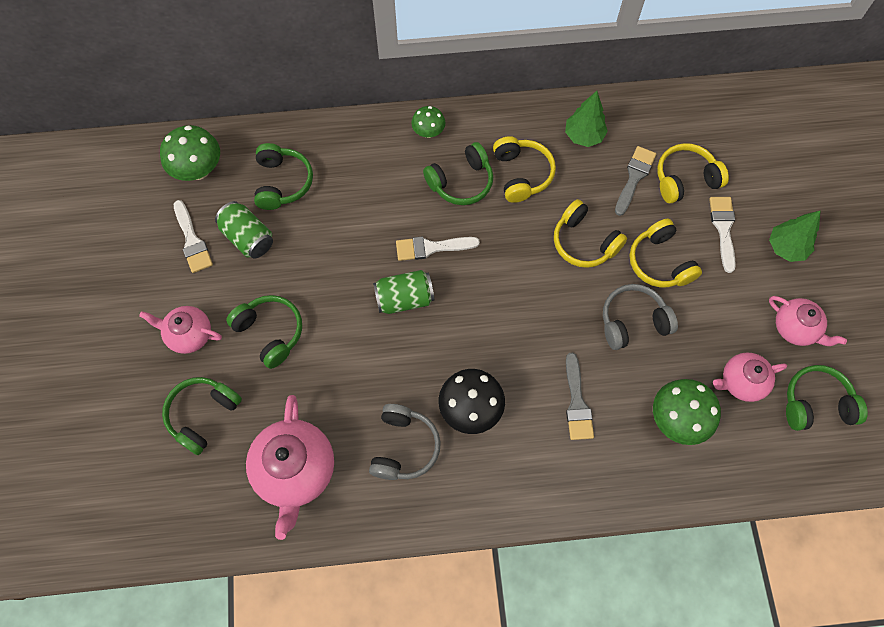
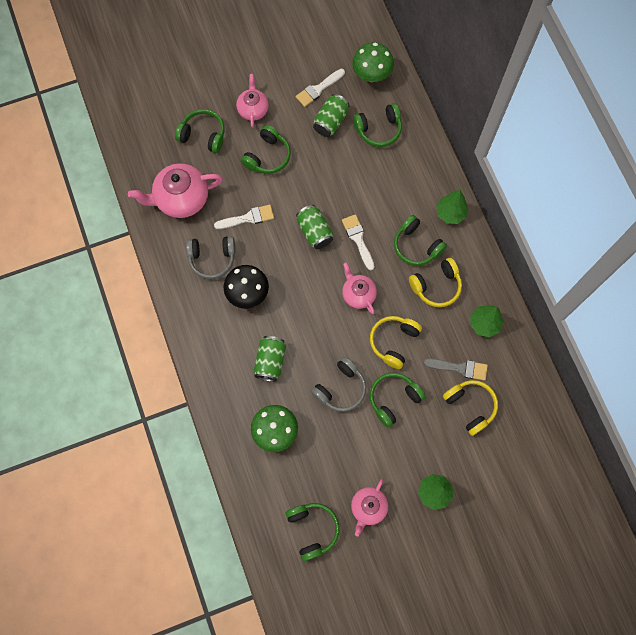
camera: 75 degrees right, 5 degrees up
(428, 132) = (450, 213): green mushroom -> green tree
(577, 402) = (270, 361): grey brush -> green can
(633, 322) = (340, 388): grey headphones -> grey headphones turned 75 degrees clockwise
(660, 262) = (393, 399): yellow headphones -> green headphones
(723, 229) = (436, 442): white brush -> white brush (248, 218)
(741, 382) = (315, 472): pink teapot -> pink teapot (358, 294)

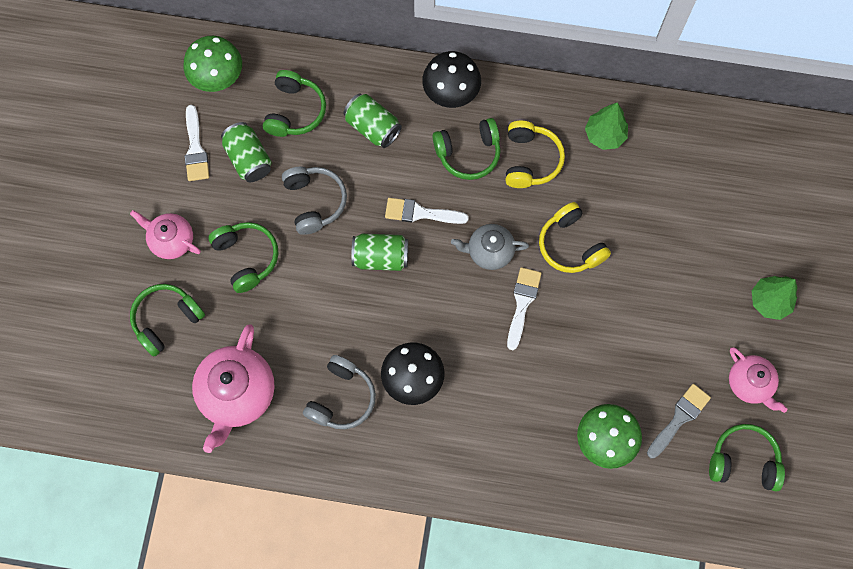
camera: 60 degrees left, 0 degrees up
(248, 218) = (314, 326): white brush -> white brush (522, 303)
(270, 361) = (514, 399): green can -> green can (372, 127)
(340, 388) = (593, 336): grey headphones -> grey headphones (314, 202)
(358, 294) = (489, 251): pink teapot -> grey teapot
(393, 399) = (639, 284): green headphones -> none
(450, 213) = (451, 93): green tree -> black mushroom
(459, 368) = (641, 191): grey brush -> grey brush (679, 418)
(470, 406) = (692, 206): yellow headphones -> none

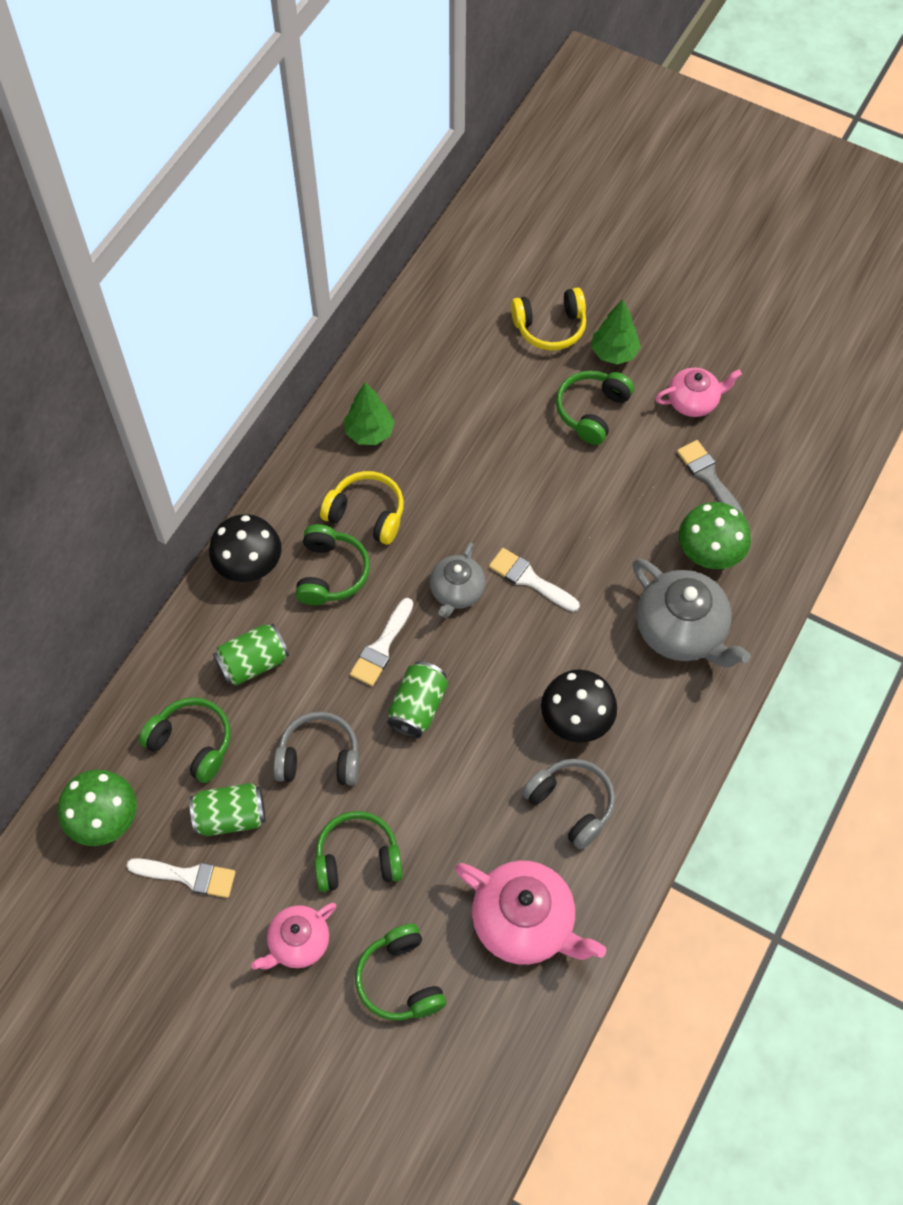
camera: 70 degrees left, 10 degrees down
(523, 438) = (681, 631): none -> grey teapot
(570, 245) = (481, 509): yellow headphones -> yellow headphones (550, 327)
(743, 461) = (771, 437): green headphones -> green headphones (592, 411)

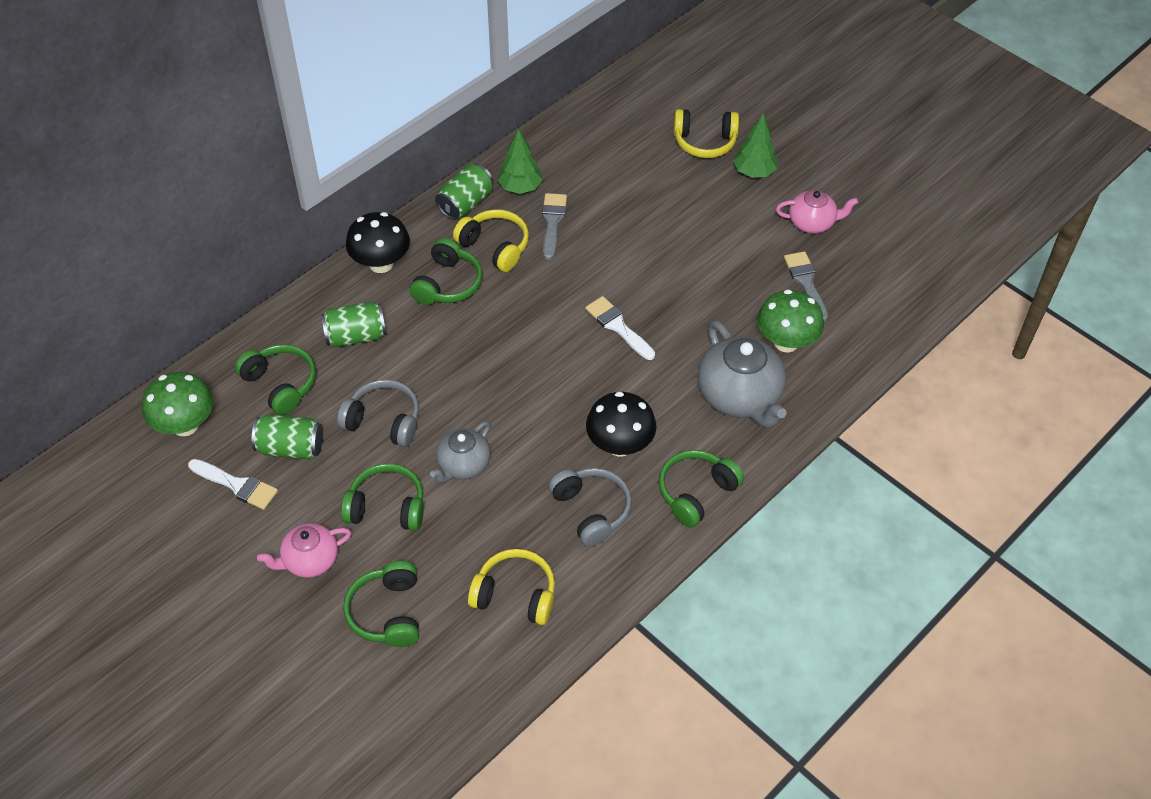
camera: 15 degrees right, 10 degrees down
(381, 647) = (470, 349): white brush -> none
(417, 707) = (483, 402): green can -> green can (465, 203)
(419, 468) = (552, 222): none -> grey brush
(456, 592) = (550, 322): grey teapot -> grey teapot (463, 465)
(525, 922) = (515, 595): pink teapot -> yellow headphones
(592, 411) = (719, 212): green headphones -> green headphones (696, 493)

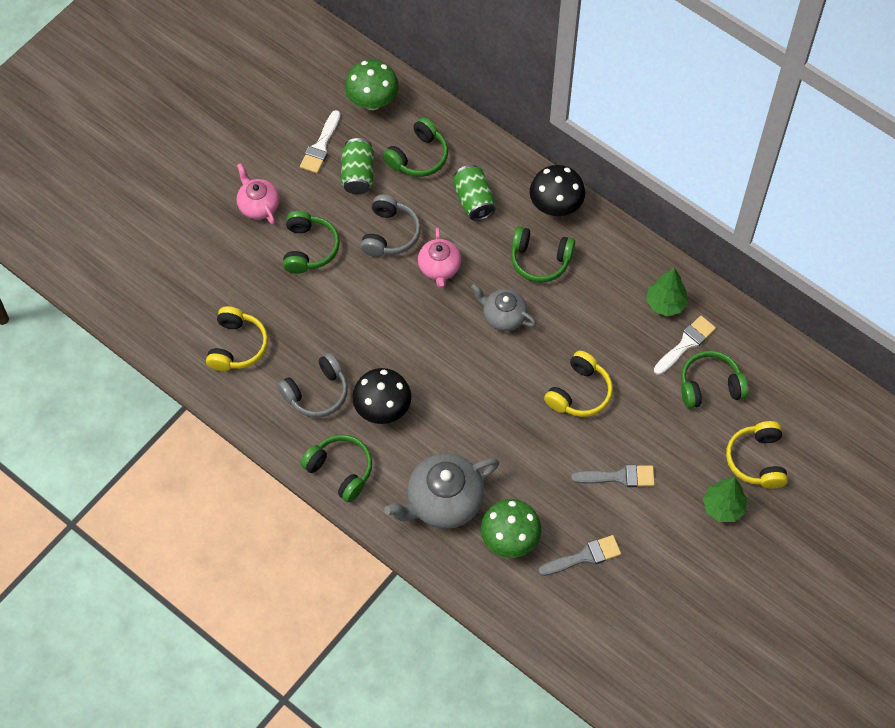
camera: 85 degrees right, 10 degrees up
(387, 613) = (217, 263): green headphones -> green headphones (710, 386)
(463, 465) = (352, 295): grey teapot -> grey teapot (503, 316)
(465, 203) = (637, 261): green can -> none
(495, 247) = (589, 291): yellow headphones -> yellow headphones (579, 392)
(552, 222) = (626, 335): grey brush -> grey brush (619, 477)
(618, 326) = (510, 398): white brush -> white brush (686, 344)
(812, 223) = (663, 562): pink teapot -> pink teapot (439, 268)

